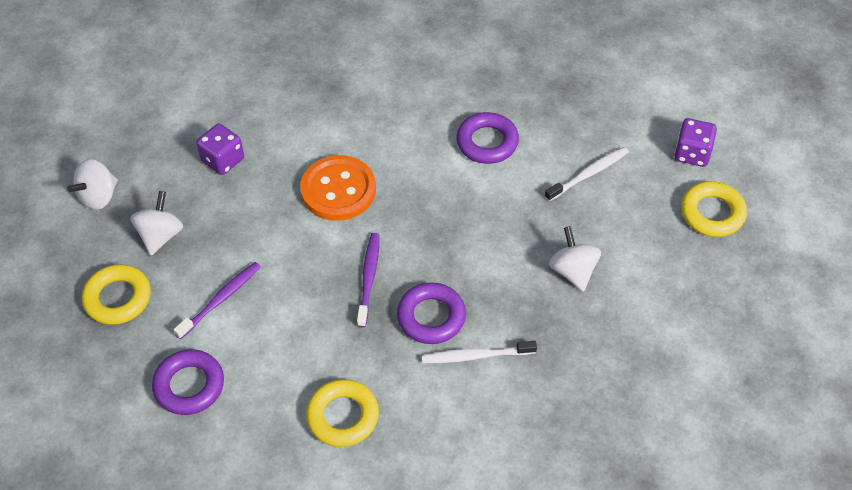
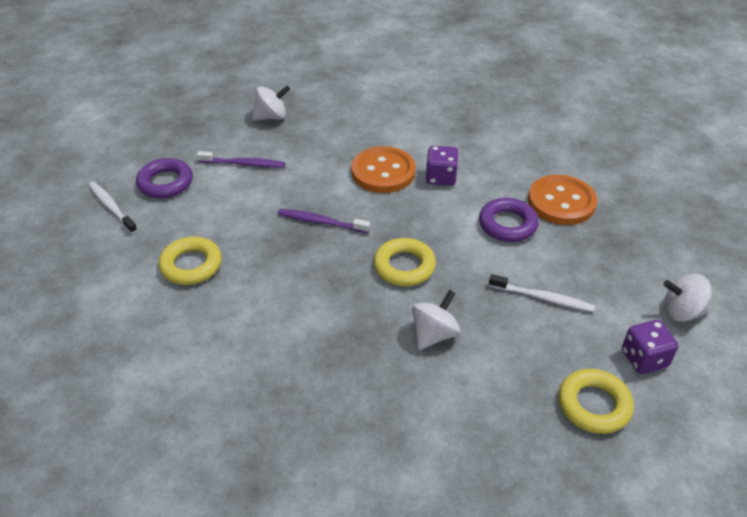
camera: 55 degrees right, 10 degrees down
(98, 196) = (278, 81): white spinning top -> white spinning top (681, 312)
(118, 298) = (209, 123): yellow ring -> yellow ring (404, 266)
(223, 160) = (355, 112): purple dice -> purple dice (441, 177)
(369, 278) = (321, 222): purple toothbrush -> purple toothbrush turned 135 degrees counterclockwise
(431, 317) = (315, 270): purple ring -> none
(475, 356) = (300, 312): white toothbrush -> white toothbrush (111, 207)
(490, 88) = (561, 202): none -> orange button

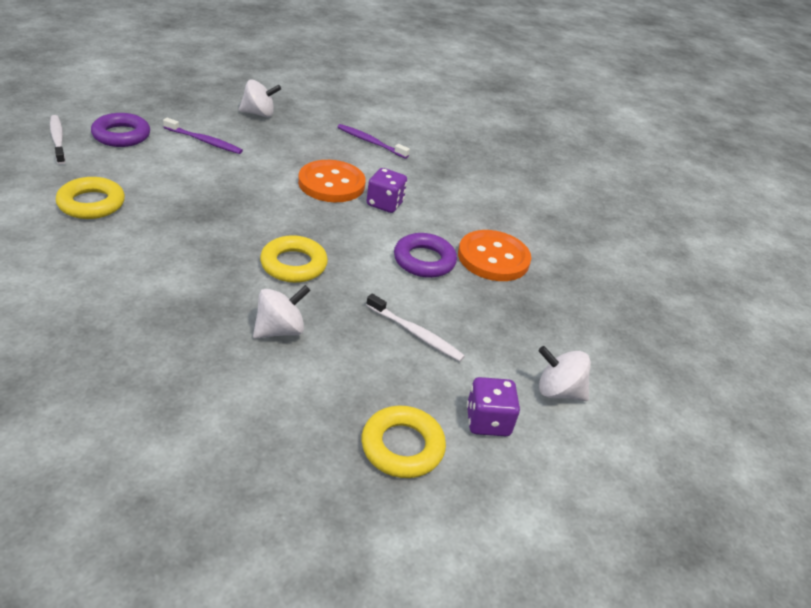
camera: 10 degrees right, 5 degrees down
(321, 222) = (241, 206): purple toothbrush -> purple toothbrush (370, 142)

